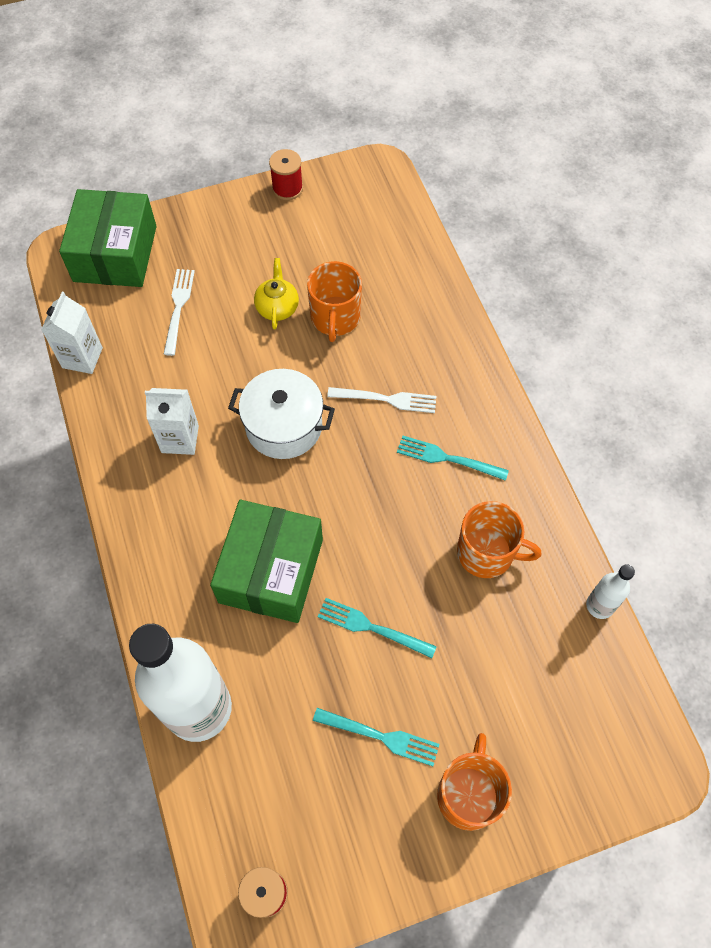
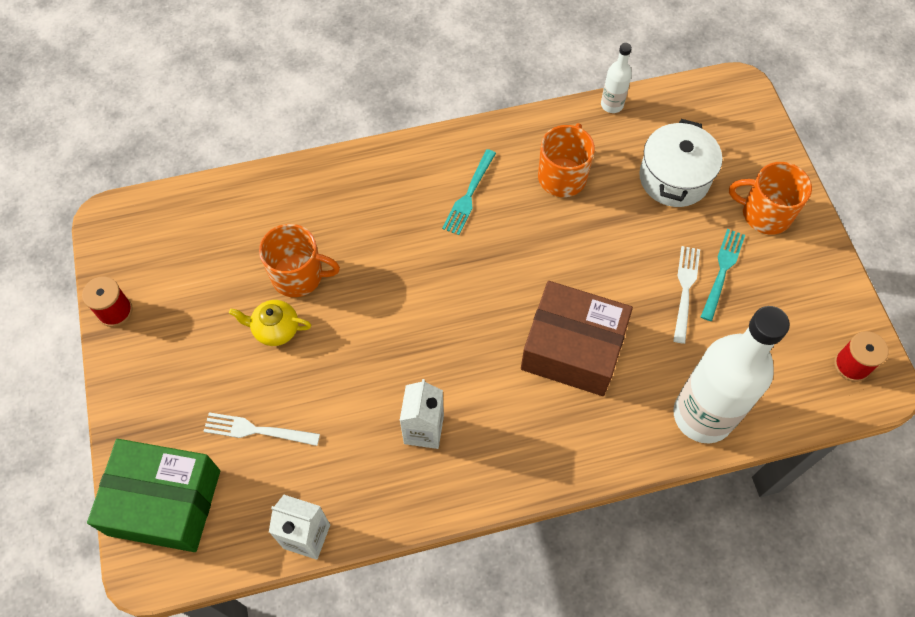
camera: 85 degrees left, 0 degrees up
(271, 571) = (572, 348): green box -> brown box
(284, 426) = (420, 330): white pot -> white pot (674, 178)
(372, 628) = (628, 269): turquoise fork -> none
(386, 399) = (400, 238): white fork -> white fork (685, 290)

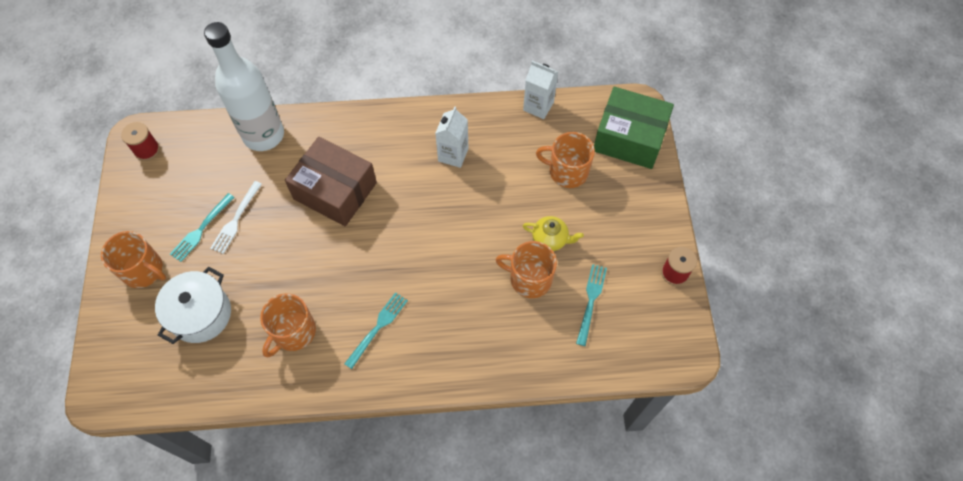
camera: 170 degrees left, 0 degrees up
(222, 261) = (591, 301): none -> turquoise fork
(257, 430) = (567, 171): white fork -> orange mug
(612, 105) = (222, 399): white bottle -> none

